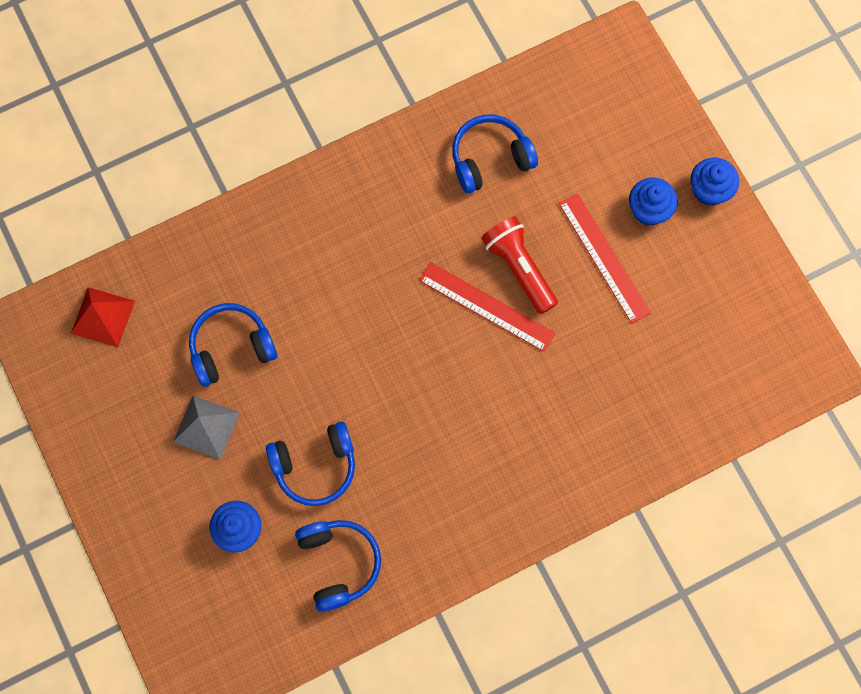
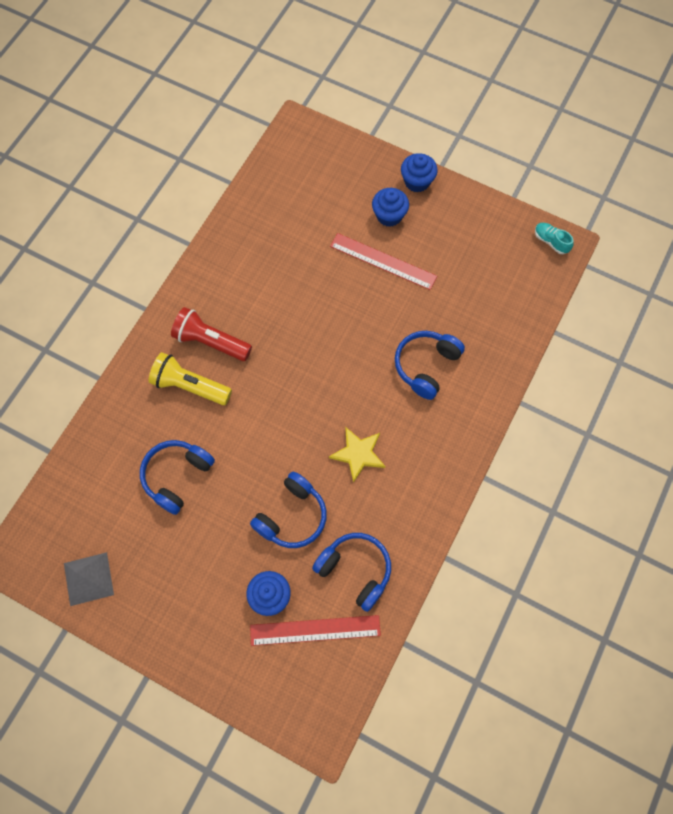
camera: 35 degrees left, 5 degrees down
(102, 317) = (68, 516): red pyramid -> none
(206, 427) = (197, 542): grey pyramid -> grey pyramid (88, 579)
(307, 262) = (190, 386): none -> yellow flashlight
(426, 448) = (358, 454): none -> yellow star
(486, 307) = (331, 338): red ruler -> red ruler (315, 630)
(490, 159) = (265, 246): blue headphones -> blue headphones (426, 366)
(519, 268) = (334, 301): red flashlight -> red flashlight (211, 342)
(808, 357) = (551, 241): none -> turquoise shoe

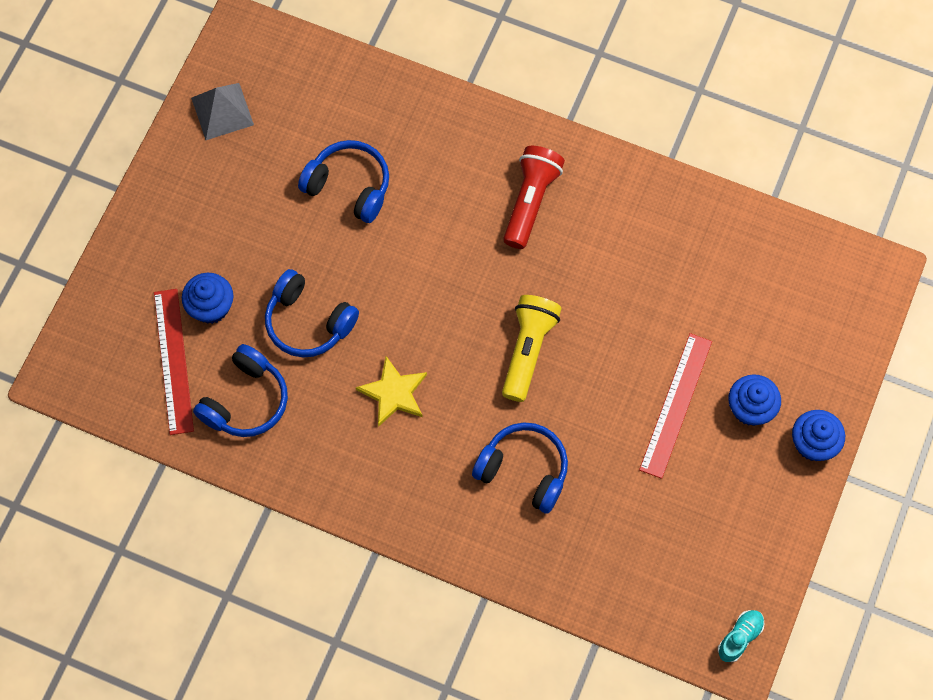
camera: 85 degrees right, 0 degrees up
(190, 386) = (467, 185): yellow flashlight -> yellow flashlight (528, 350)

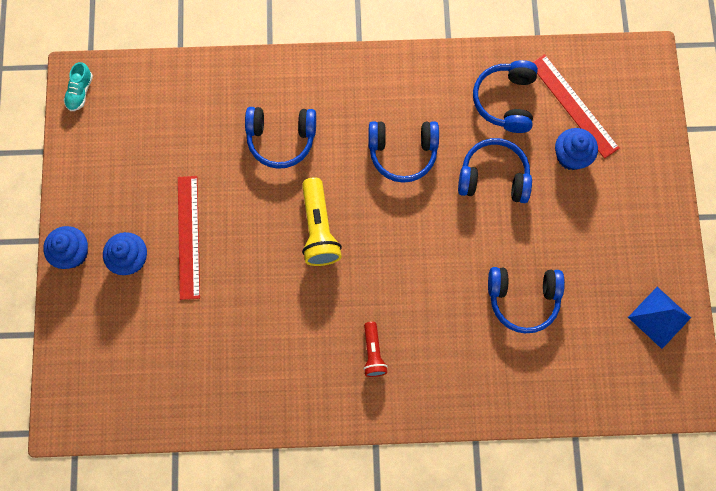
camera: 155 degrees right, 5 degrees up
(222, 111) = (659, 317): grey pyramid -> blue pyramid
(394, 393) = (402, 153): yellow star -> blue headphones
(530, 201) = (373, 353): red flashlight -> red flashlight, size x0.60

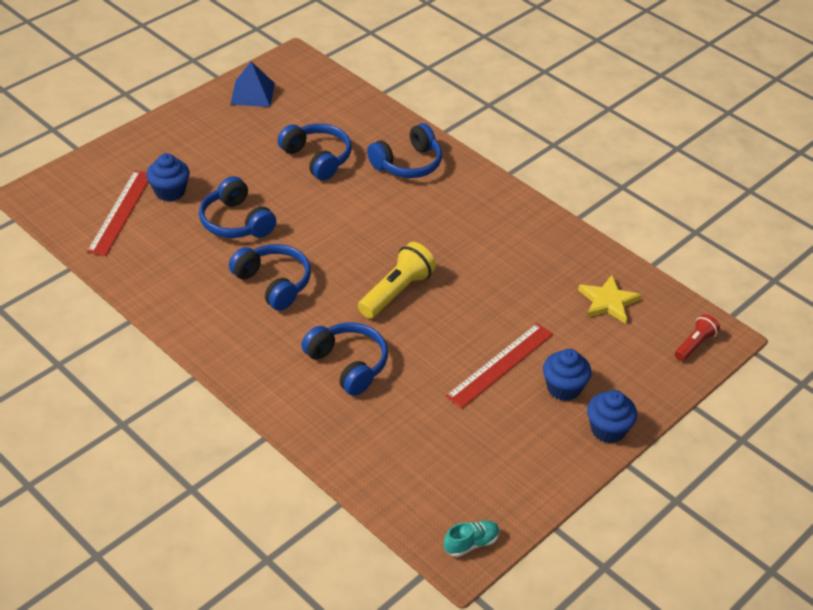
camera: 135 degrees left, 30 degrees down
(171, 373) = (608, 302): none -> yellow star
(373, 353) = (451, 207): red flashlight -> red flashlight (694, 344)
(505, 101) = (157, 251): blue headphones -> blue headphones (408, 164)

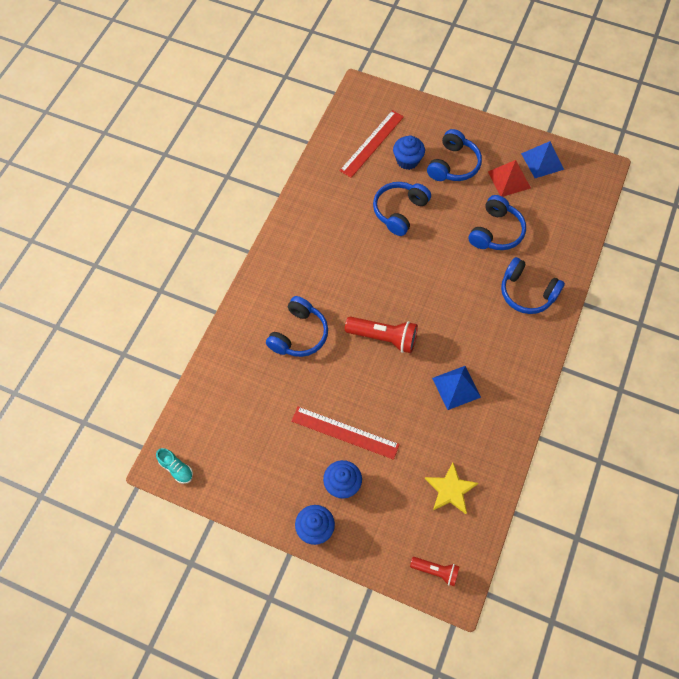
camera: 70 degrees right, 20 degrees up
(120, 212) = (372, 143): red ruler -> red ruler turned 45 degrees counterclockwise
(257, 125) = (509, 179): none -> red pyramid
(273, 283) = (352, 259): blue headphones -> blue headphones (453, 165)
(396, 292) = (383, 338): yellow flashlight -> red flashlight
(491, 255) = (456, 387): none -> blue pyramid

